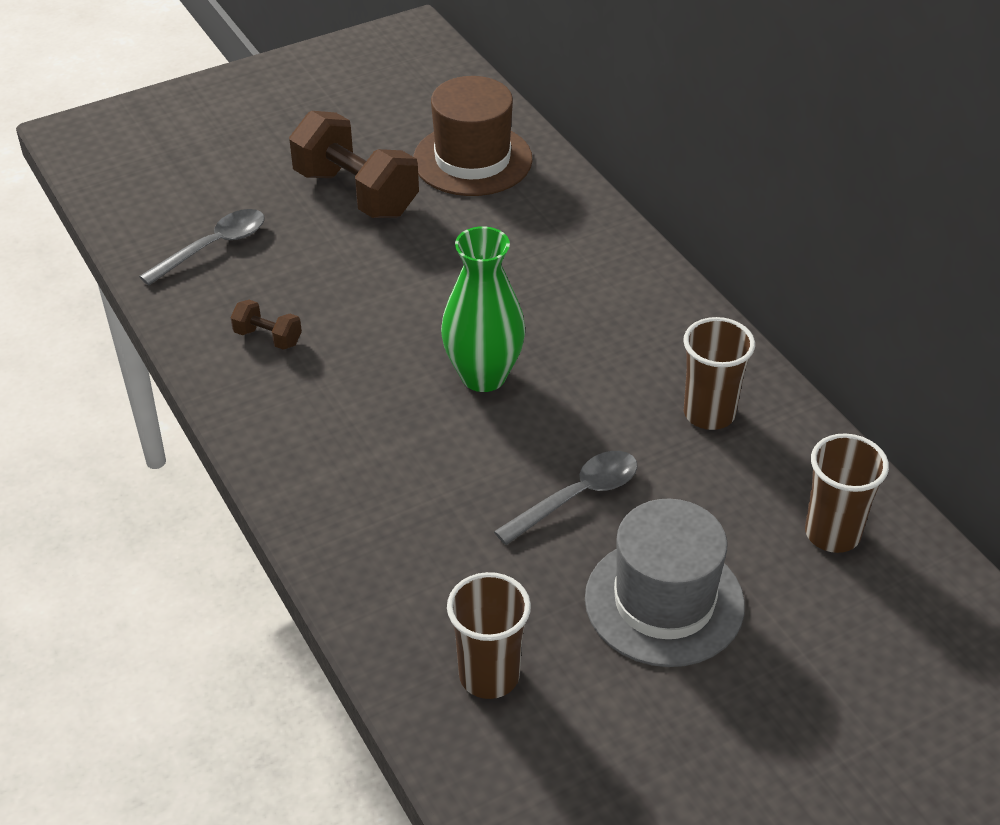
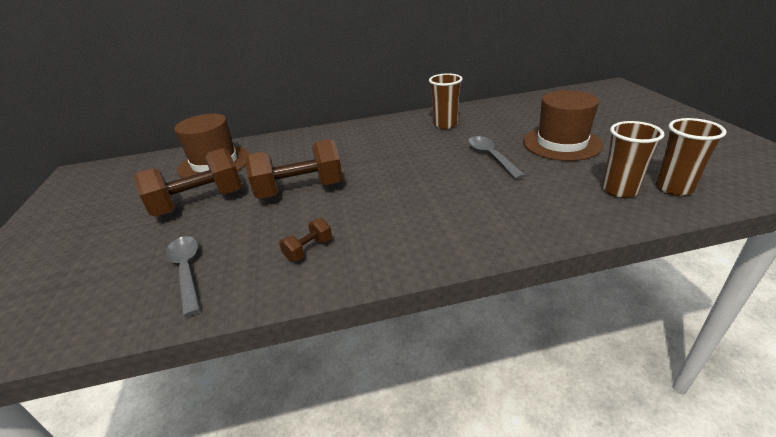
camera: 70 degrees left, 10 degrees down
(410, 283) = (300, 190): none -> brown dumbbell
(483, 376) = (392, 174): green vase -> none
(664, 601) = (561, 143): grey hat -> brown hat
(832, 533) = (521, 110): brown cup -> brown cup (674, 188)

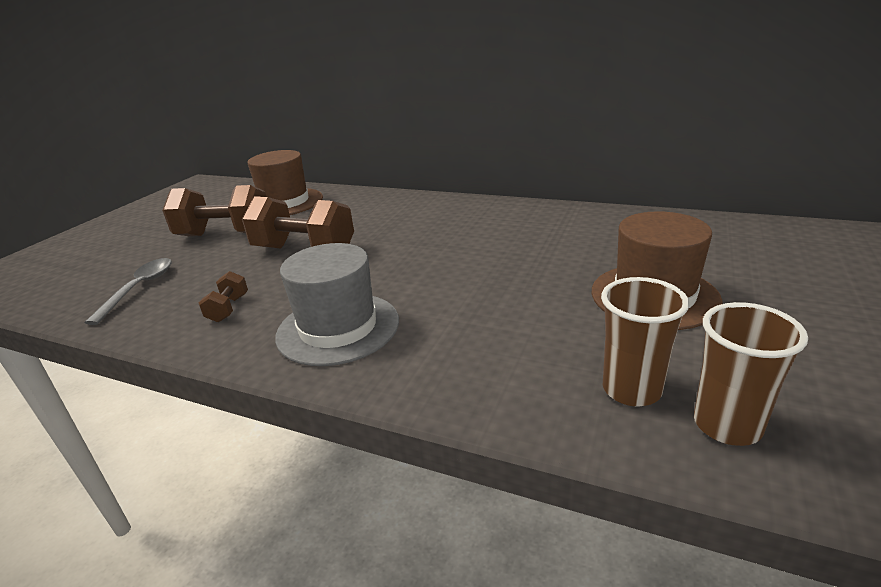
camera: 35 degrees right, 5 degrees down
(308, 249) = (228, 309): brown dumbbell -> brown dumbbell turned 75 degrees counterclockwise
(418, 226) = (338, 328): none -> grey hat
(445, 124) = (542, 225): brown cup -> none
(491, 157) = (532, 281): grey spoon -> none

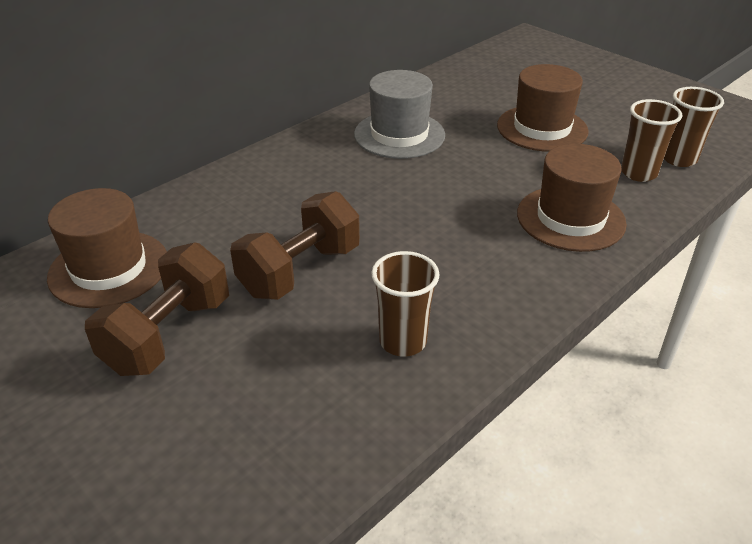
camera: 70 degrees left, 10 degrees up
(139, 288) = (278, 425): grey spoon -> none
(228, 309) = (403, 341): brown dumbbell -> brown cup
(338, 328) = (493, 272): grey hat -> grey hat (399, 135)
(467, 354) = (570, 218): none -> brown hat

